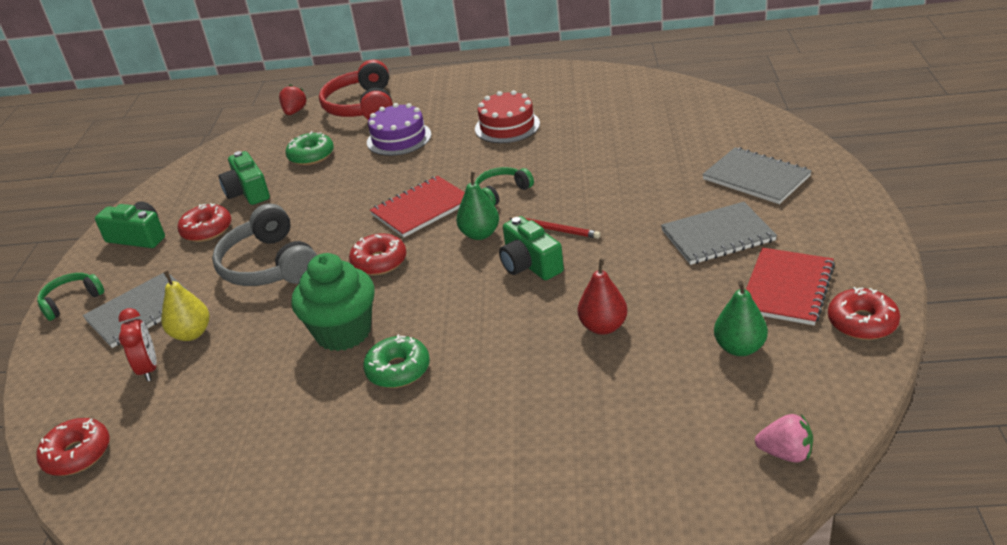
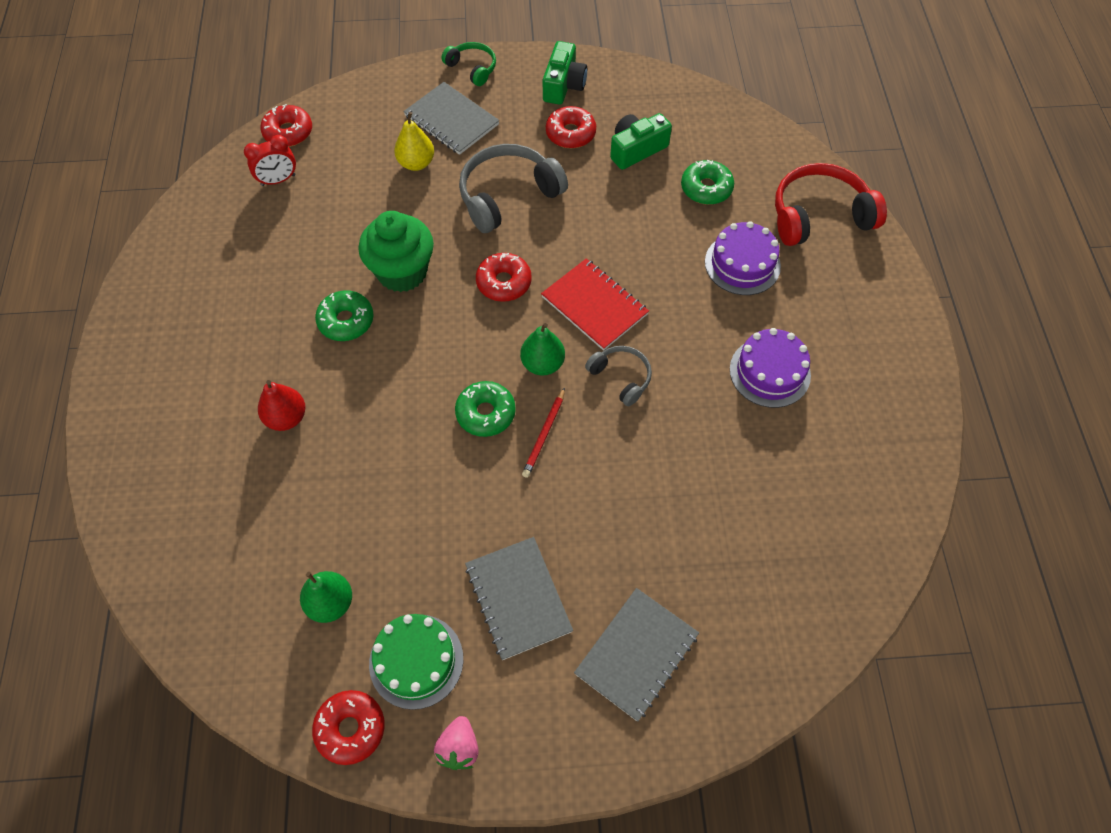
camera: 80 degrees right, 25 degrees up
(149, 368) = (376, 147): red clock -> red clock (278, 180)
(295, 112) = (806, 153): red strawberry -> none
(501, 192) = (621, 377): green headphones -> grey headphones
(507, 126) = (770, 372): red cake -> purple cake
(530, 264) = (485, 413): green camera -> green donut
(603, 327) = (379, 482): red pear -> red pear (286, 418)
(785, 453) = (191, 627): pink strawberry -> pink strawberry (459, 748)
(787, 288) = (416, 661): red notebook -> green cake

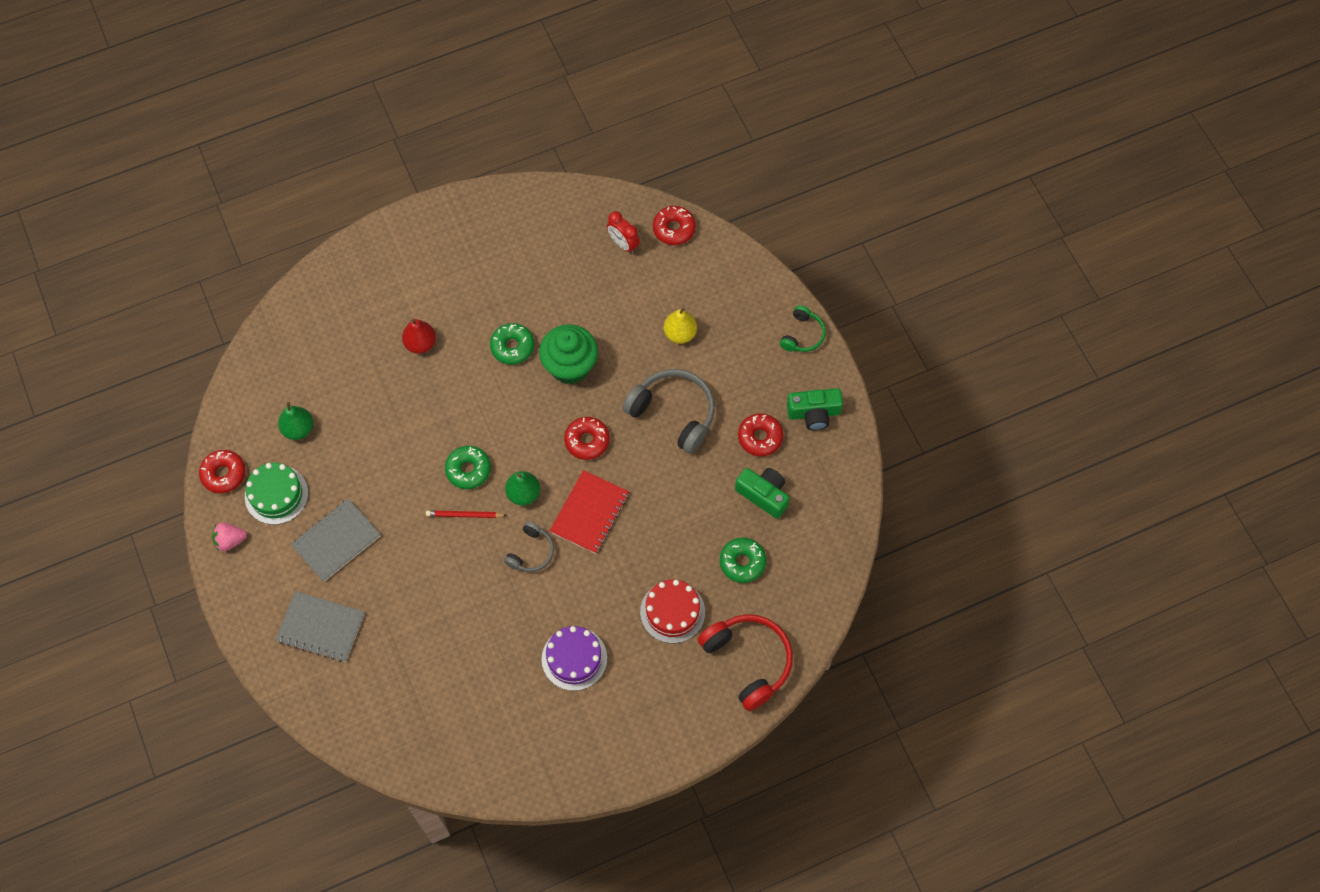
camera: 70 degrees right, 5 degrees up
(451, 120) = (736, 341): grey notebook -> none
(742, 264) = (672, 612): purple cake -> red cake

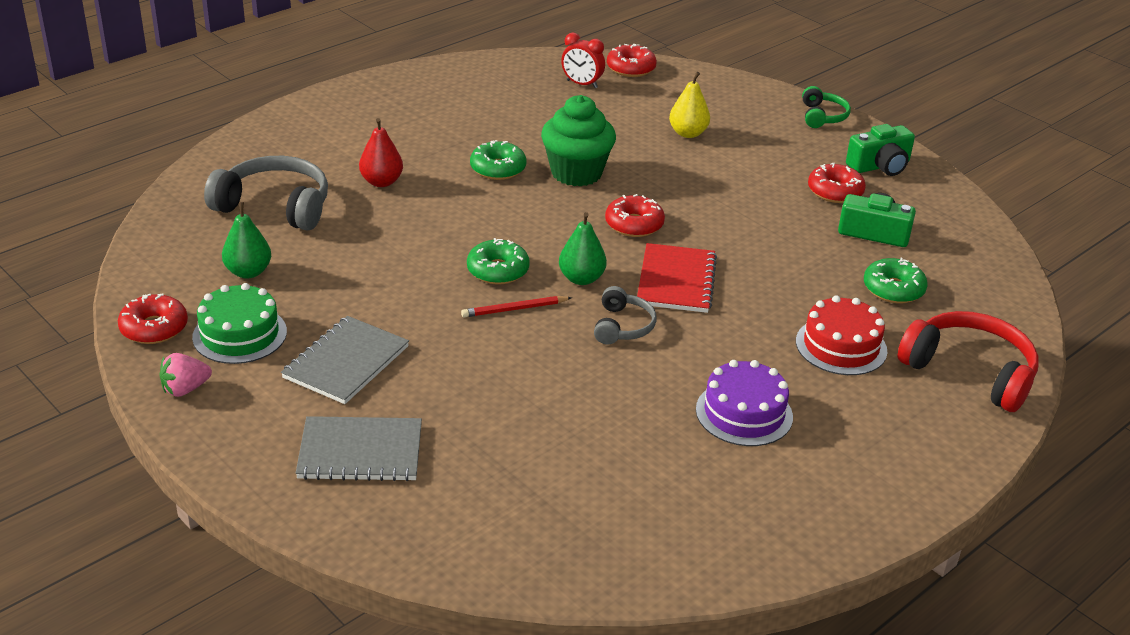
camera: 20 degrees left, 30 degrees down
(673, 413) = (722, 189): grey headphones -> grey headphones (275, 206)

